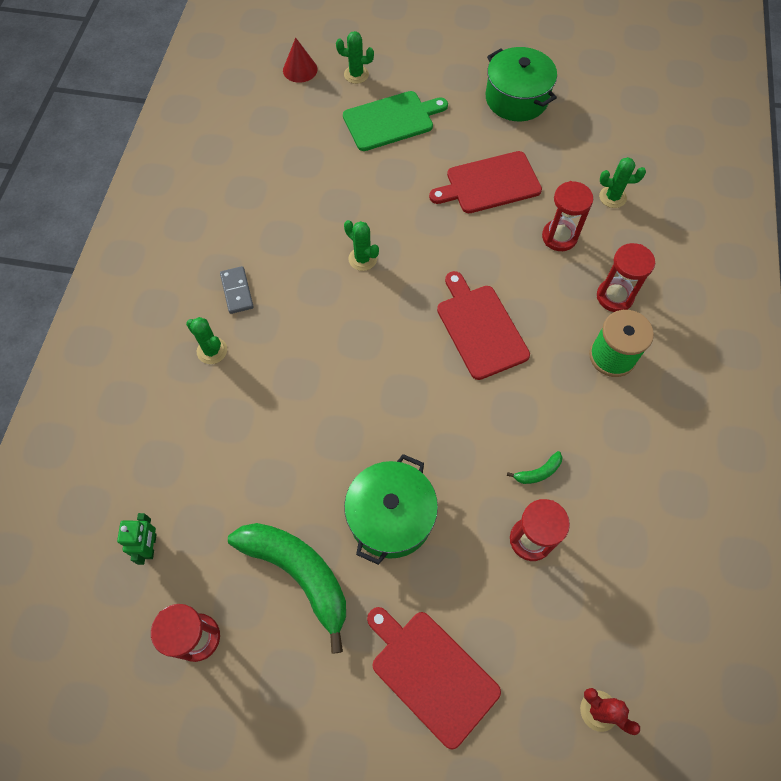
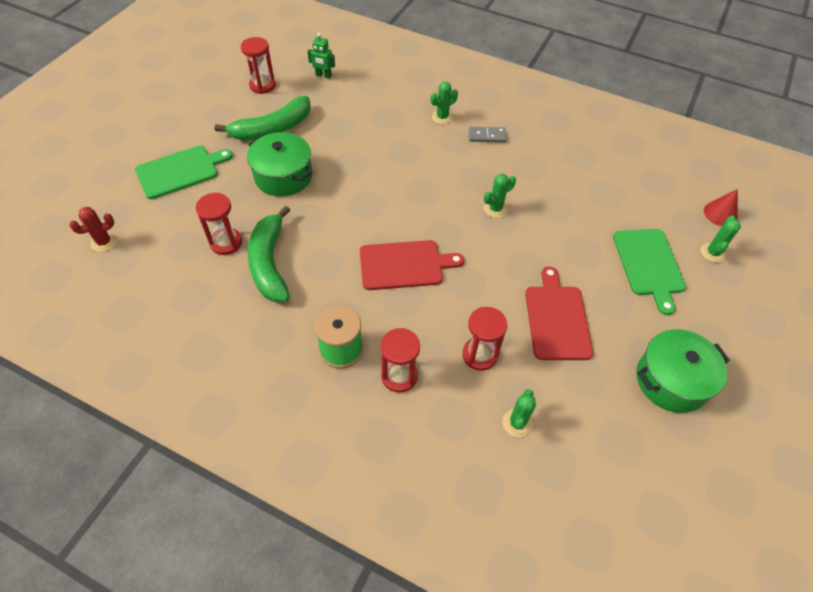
camera: 105 degrees right, 10 degrees down
(431, 673) = (180, 171): red cutting board -> green cutting board
(538, 472) = (270, 263): green banana -> green banana, size x2.49

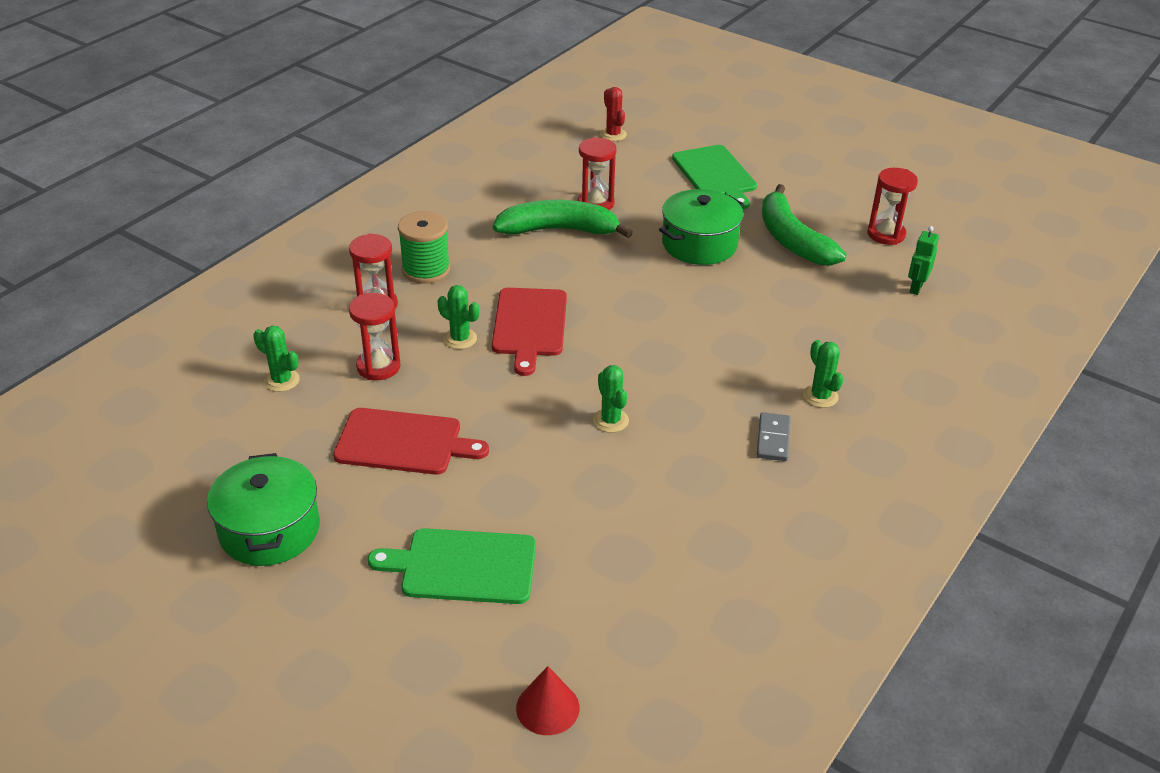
camera: 100 degrees right, 15 degrees down
(712, 253) = (464, 660): green cactus -> green cactus (460, 339)

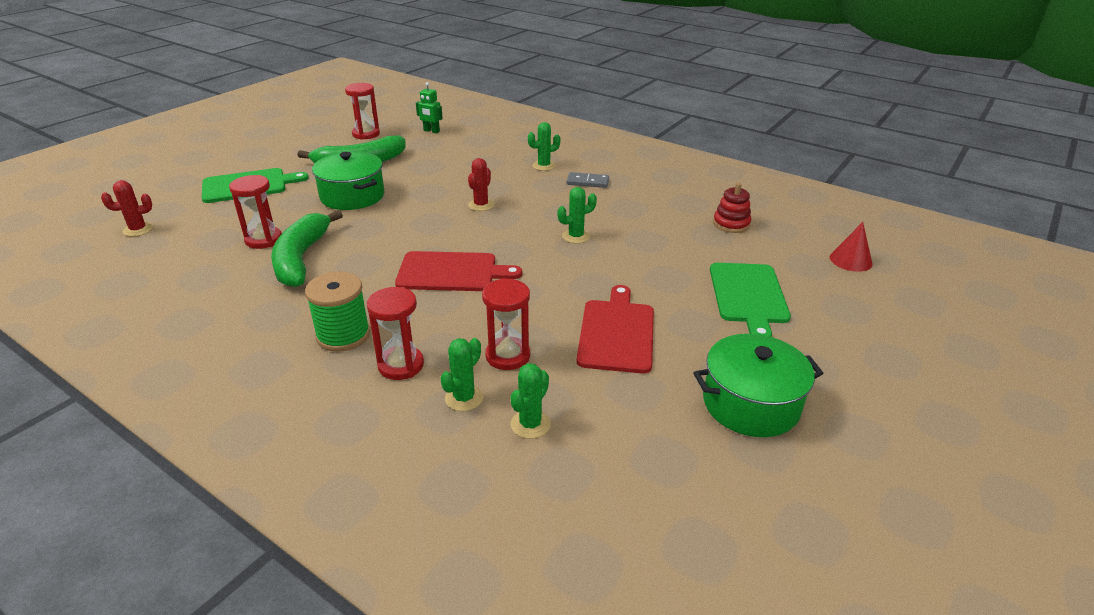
camera: 90 degrees left, 5 degrees down
(460, 339) = (467, 308): green cactus -> green cactus (464, 398)
(654, 583) = (731, 224): none -> red stacking toy
(688, 341) = (481, 205): none -> red cactus

